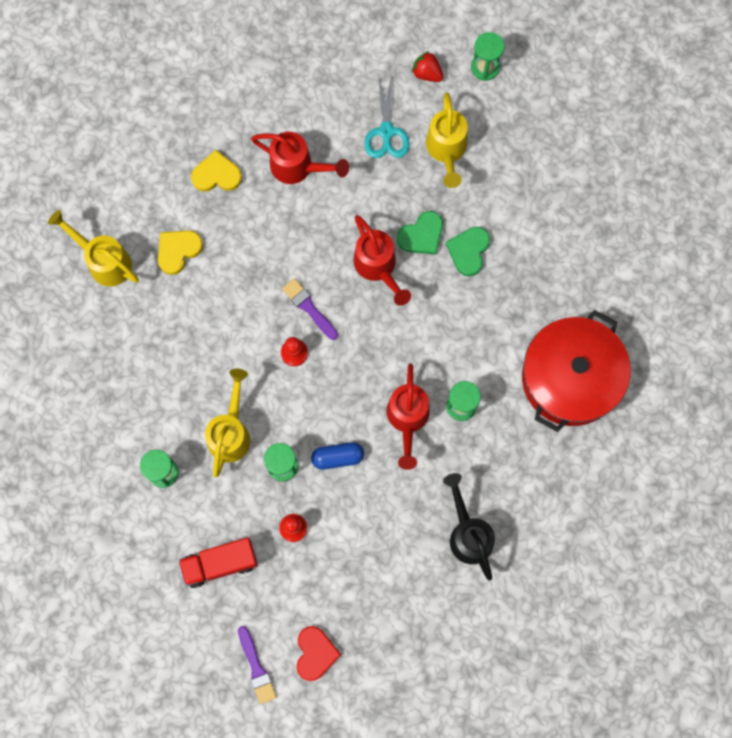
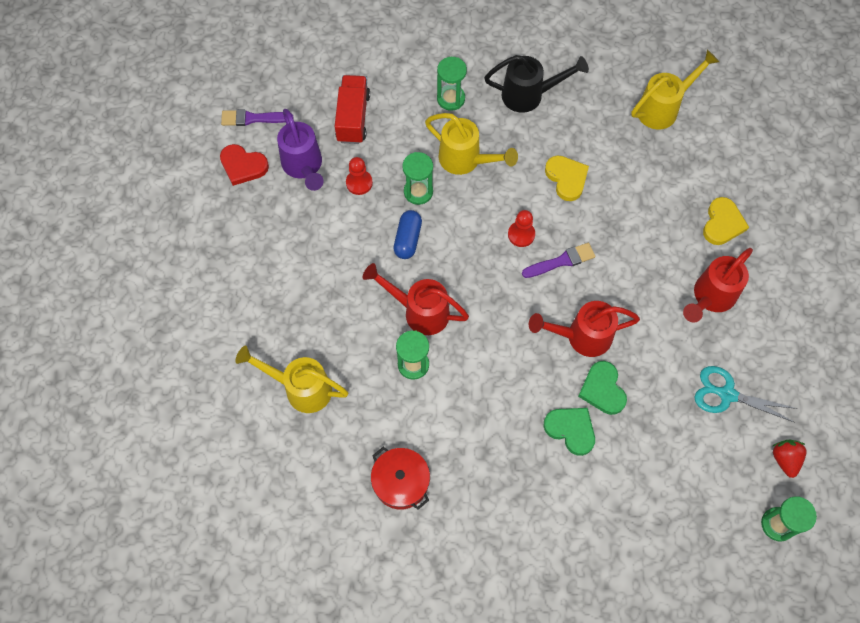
camera: 110 degrees right, 10 degrees down
(178, 251) = (654, 169): yellow heart -> yellow heart (566, 178)
(295, 590) = (304, 167): none -> purple watering can
(427, 73) = (785, 459): red strawberry -> red strawberry turned 60 degrees counterclockwise
(446, 151) = (689, 447): yellow watering can -> yellow watering can (300, 388)
(468, 533) = (289, 327): black watering can -> black watering can (530, 95)
(570, 378) = (401, 482): red pot -> red pot, size x0.51

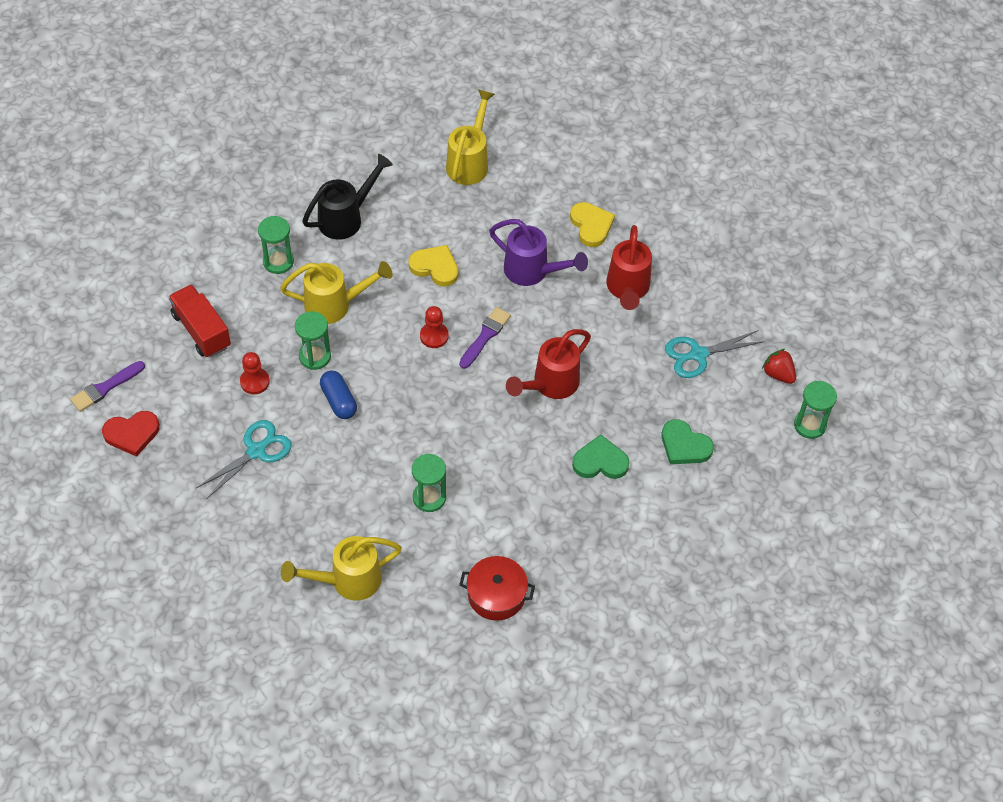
camera: 40 degrees left, 10 degrees down
(304, 167) = (191, 400): purple watering can -> purple watering can (533, 272)
(317, 238) = (256, 451): none -> turquoise scissors
(419, 311) = (398, 452): red watering can -> none
(602, 389) = (600, 414): green heart -> green heart (684, 445)

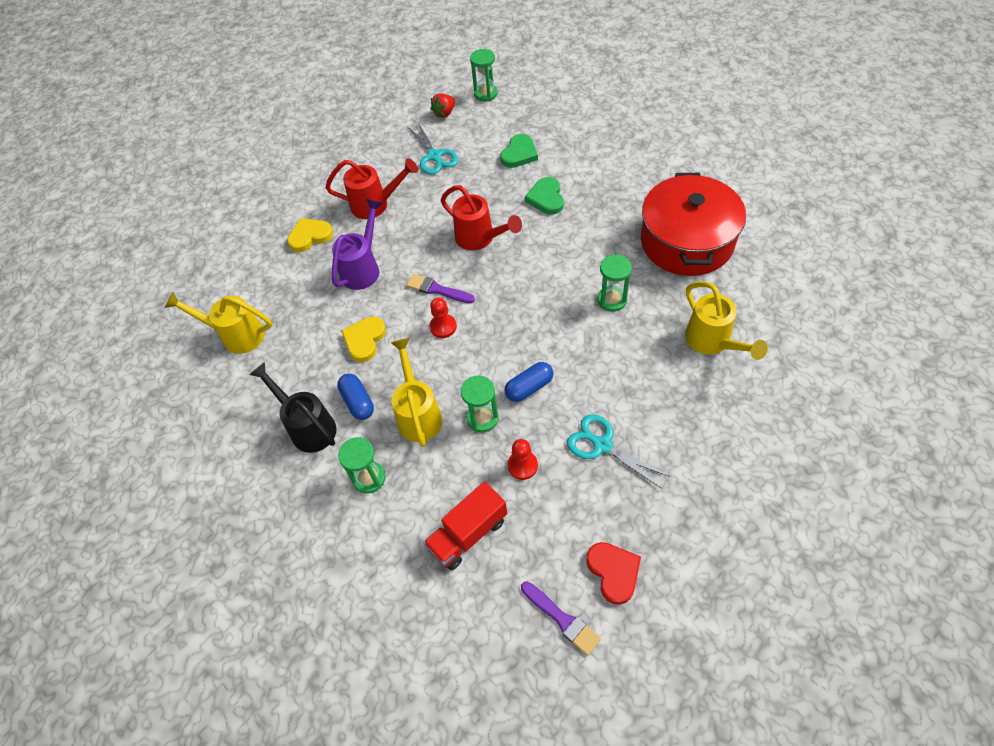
camera: 90 degrees left, 0 degrees up
(362, 257) = (358, 402): none -> blue capsule
(496, 595) = (686, 241): red pot -> red pot, size x1.96

